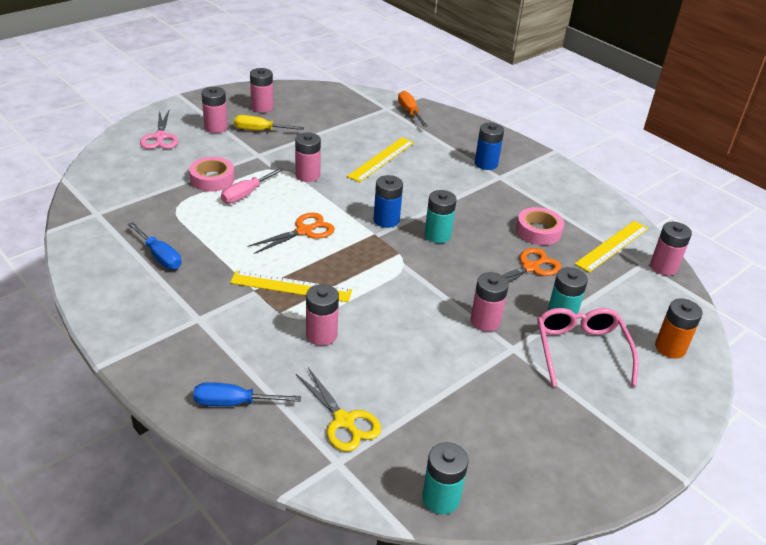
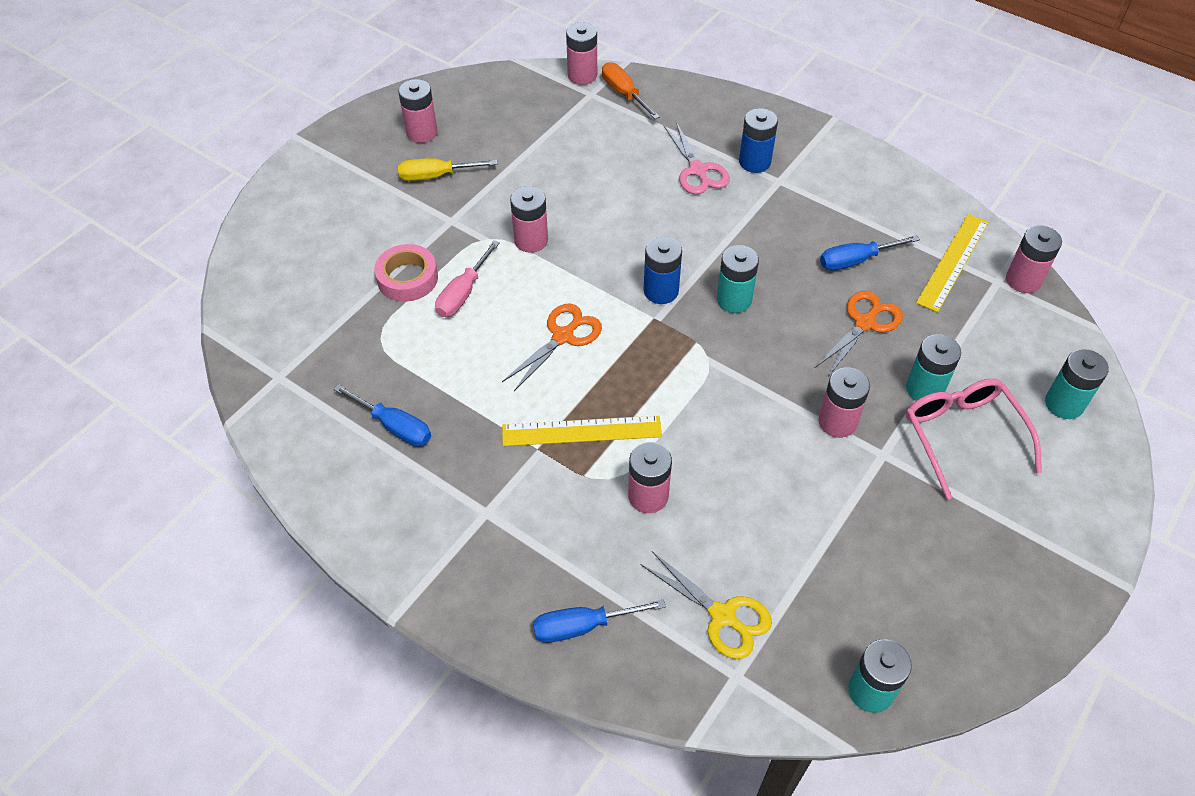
camera: 10 degrees left, 15 degrees up
(160, 137) = (304, 222): pink scissors -> pink scissors (697, 170)
(216, 127) = (373, 185): pink battery -> pink battery (582, 75)
(381, 159) = (617, 187): yellow ruler -> none
(538, 231) = (856, 260): pink tape -> blue screwdriver
(670, 347) = (1064, 404): orange battery -> turquoise battery

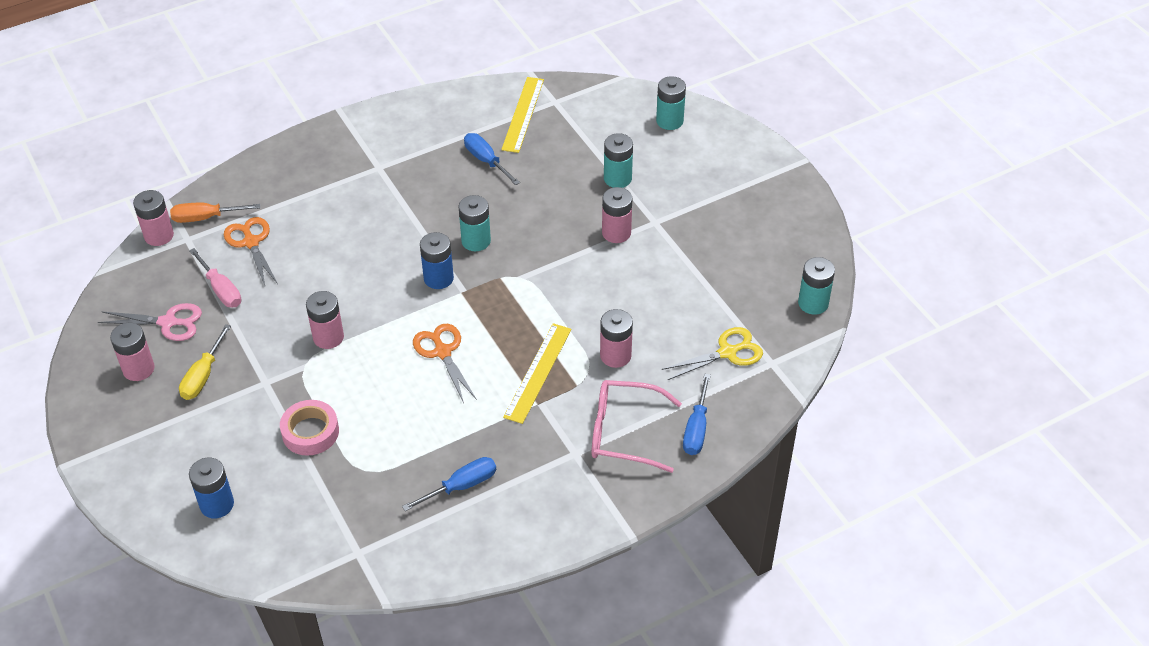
camera: 65 degrees left, 5 degrees down
(463, 293) = (354, 399): pink screwdriver -> pink screwdriver (221, 289)
(697, 170) = (331, 208): pink scissors -> pink scissors (168, 322)
(754, 162) = (348, 172): blue battery -> blue battery (217, 504)
(856, 260) = (486, 161): blue screwdriver -> blue screwdriver turned 135 degrees clockwise
(865, 323) = (544, 182): orange scissors -> orange scissors (251, 242)
(953, 262) = (523, 114): yellow ruler -> yellow ruler turned 45 degrees clockwise
(962, 436) = (664, 178): pink glasses -> pink glasses (624, 432)
(1023, 280) = (562, 89): pink battery -> none

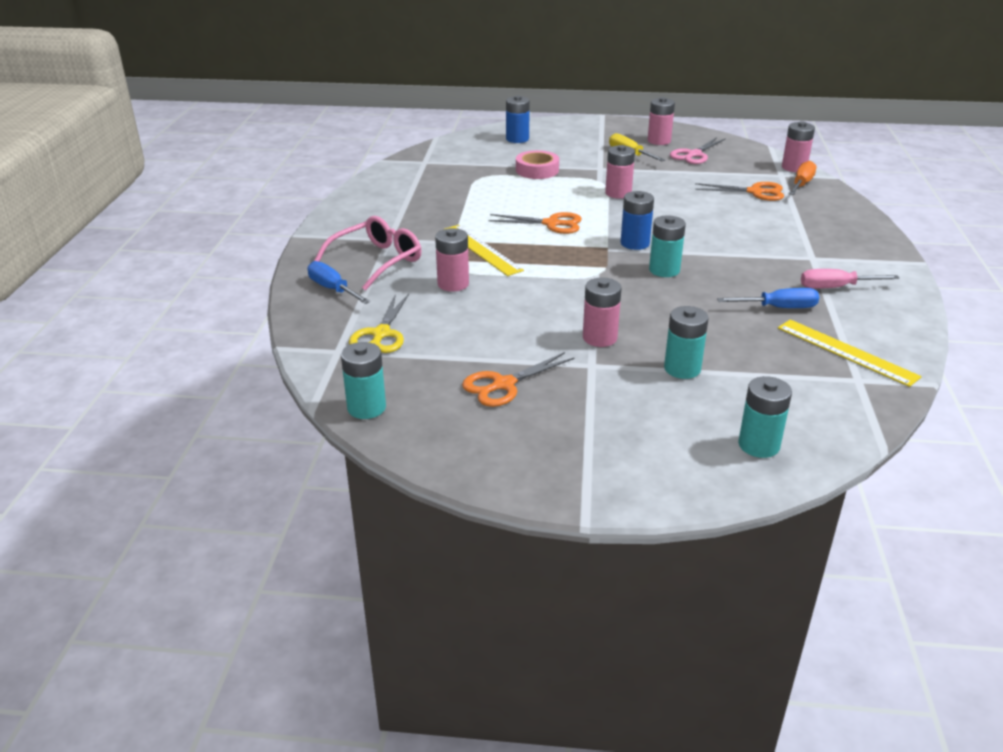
camera: 125 degrees right, 15 degrees down
(221, 289) = (711, 174): pink screwdriver -> pink screwdriver (836, 287)
(461, 486) = (423, 198): blue screwdriver -> none
(721, 252) = (503, 385): none -> orange scissors

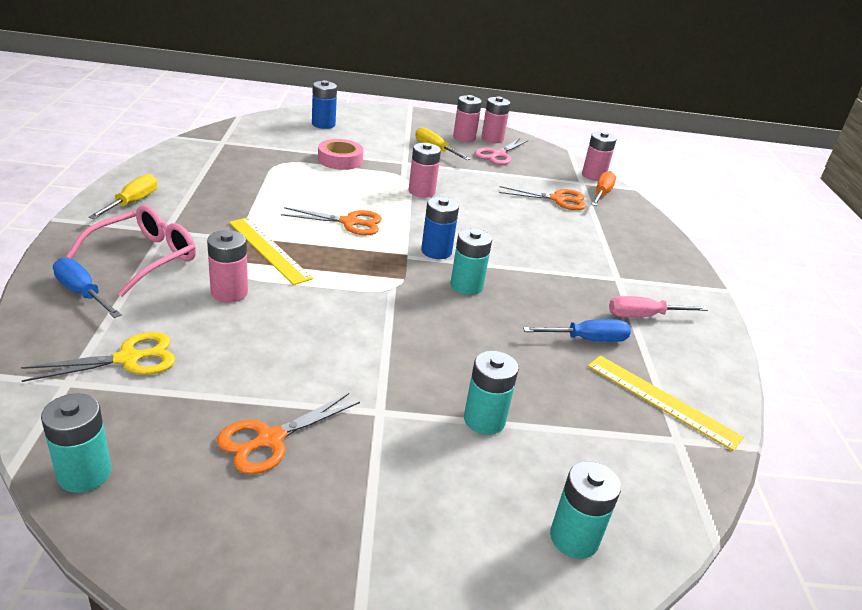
camera: 10 degrees left, 0 degrees up
(356, 218) = (132, 203): none -> yellow screwdriver
(381, 334) = (128, 359): yellow scissors -> yellow scissors turned 120 degrees counterclockwise
(599, 338) = (391, 373): pink battery -> pink battery (492, 139)

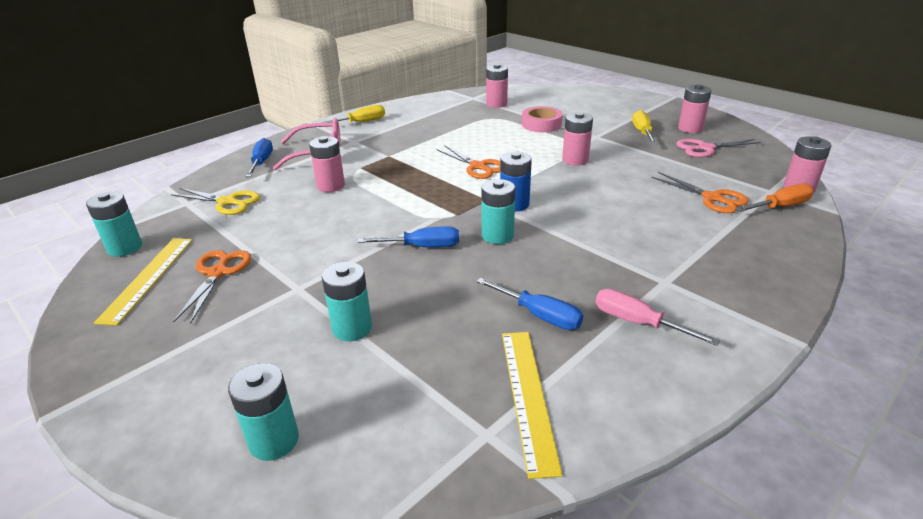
camera: 50 degrees right, 0 degrees up
(268, 250) = (394, 168): yellow ruler -> yellow ruler (148, 278)
(270, 439) = (218, 273): orange scissors -> orange scissors turned 90 degrees clockwise
(323, 124) = (568, 98): blue battery -> none
(424, 321) = (422, 247): none -> blue screwdriver
(492, 139) = (721, 134): pink battery -> pink battery (496, 104)

